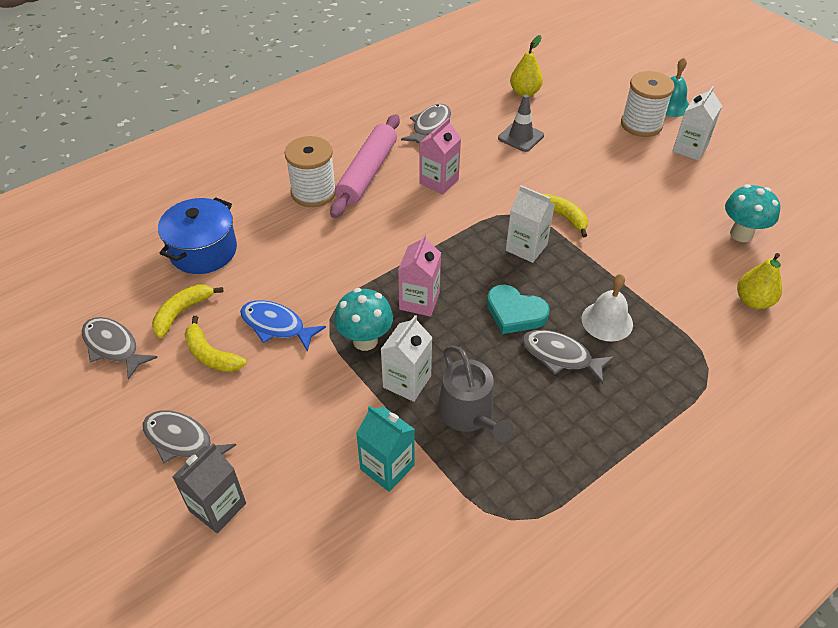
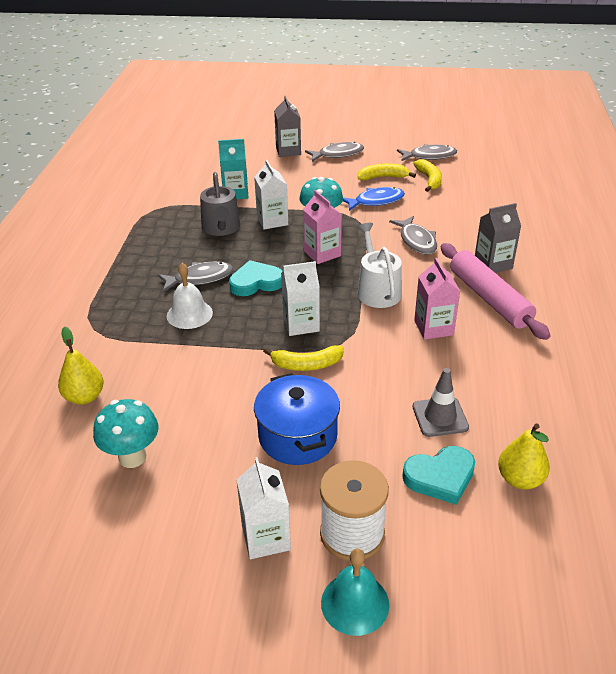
camera: 135 degrees right, 10 degrees down
(203, 251) = (479, 202): blue pot -> blue pot (297, 436)
(313, 192) = (493, 264): white spool -> grey carton
(430, 126) = (523, 368): grey fish -> grey fish (416, 241)
(430, 234) = (377, 290): none -> white watering can
(469, 414) = (221, 228): grey watering can -> grey watering can turned 120 degrees counterclockwise
(563, 116) = (440, 477): none -> turquoise heart

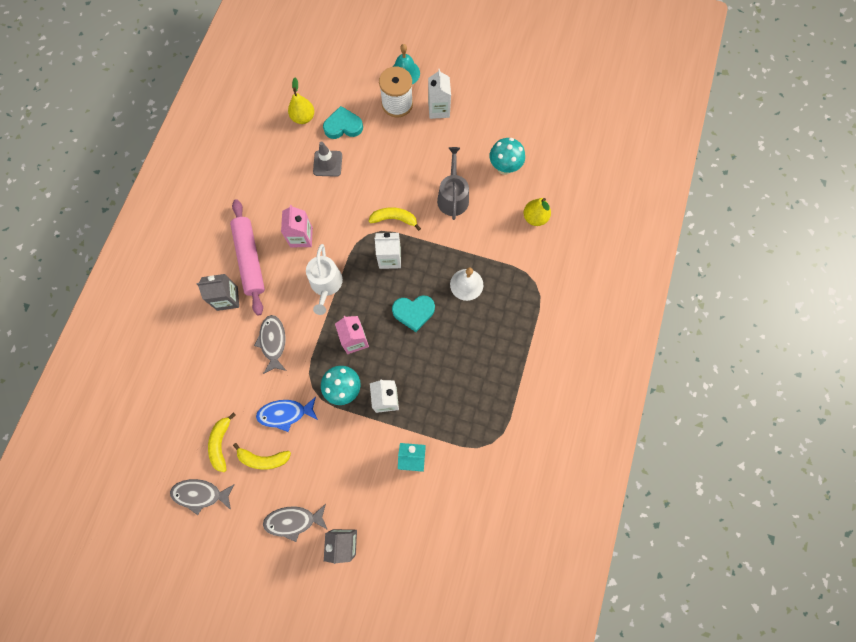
camera: 170 degrees left, 35 degrees up
(200, 278) = (456, 326): grey fish -> none
(221, 228) = (432, 397): grey watering can -> grey watering can (452, 197)
(297, 436) = (411, 165): blue pot -> none

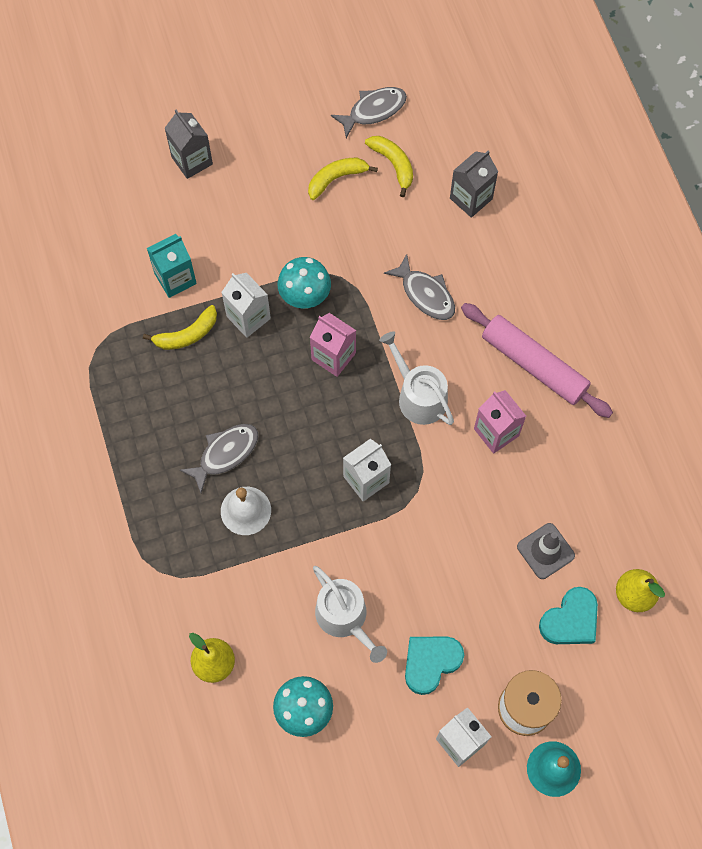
camera: 145 degrees right, 5 degrees down
(227, 298) = (519, 305): grey carton -> grey carton (471, 198)
(285, 413) = (349, 233): blue fish -> none
(293, 521) = (259, 146): grey fish -> grey fish (225, 454)
(394, 219) = (399, 534): yellow banana -> yellow banana (187, 334)
(413, 312) = (287, 433): turquoise heart -> turquoise heart (430, 662)
(452, 197) = (345, 618): grey watering can -> white watering can

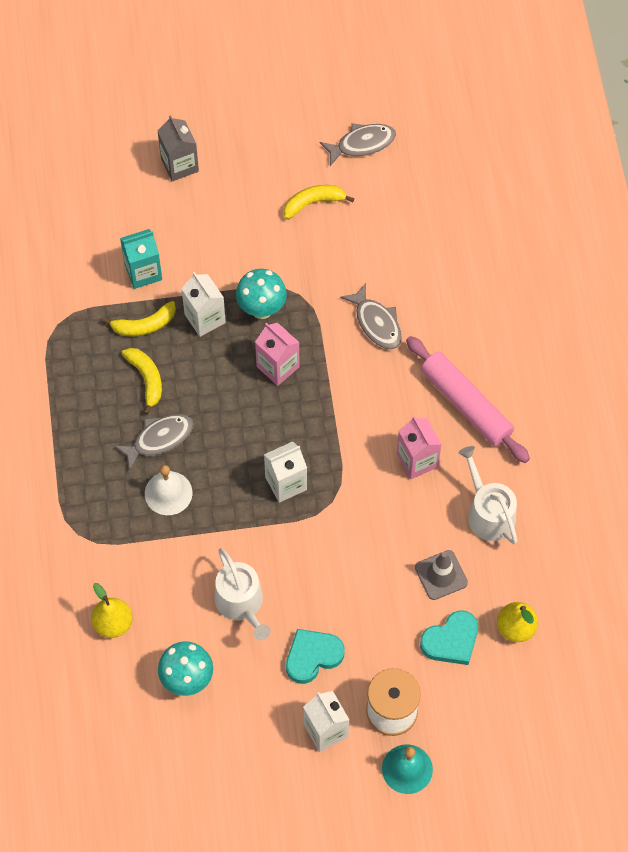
camera: 10 degrees right, 5 degrees down
(393, 164) = (370, 198): yellow banana -> yellow banana (146, 379)
(418, 396) = (350, 415): white watering can -> white watering can (488, 513)
(471, 198) = (438, 241): grey carton -> none

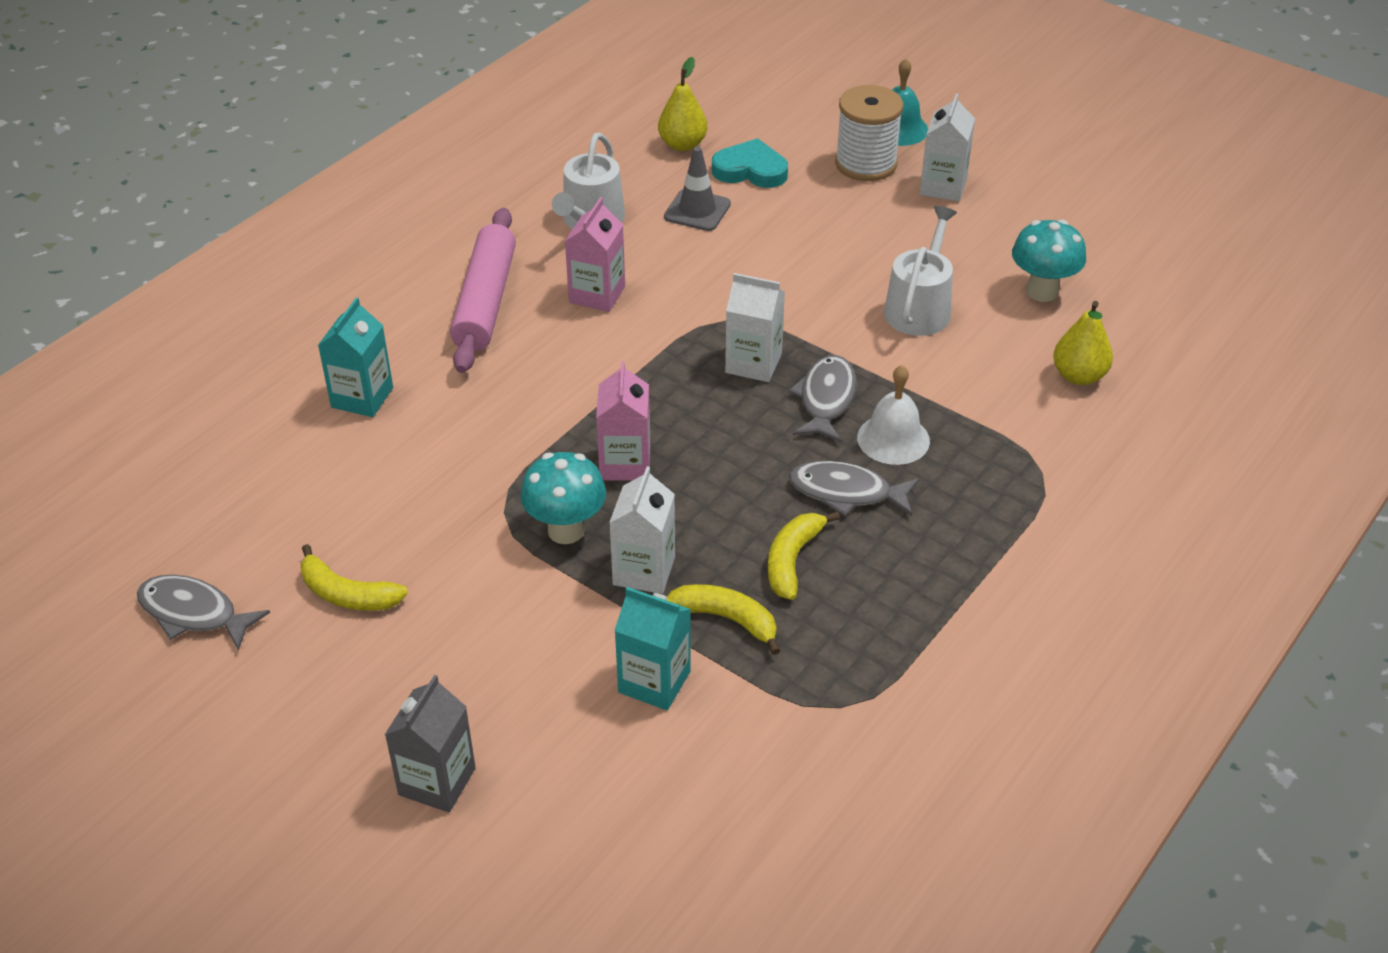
camera: 135 degrees left, 20 degrees down
(312, 656) = (894, 234): turquoise heart -> none
(376, 323) = (464, 425): grey fish -> grey fish (826, 399)
(443, 296) = (362, 397): none -> turquoise carton

